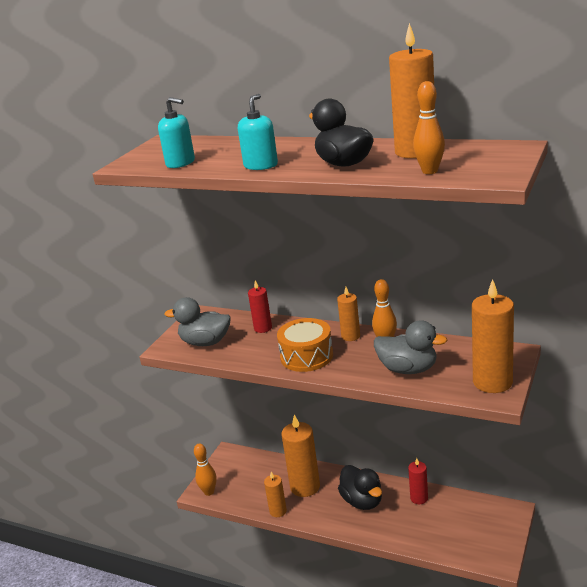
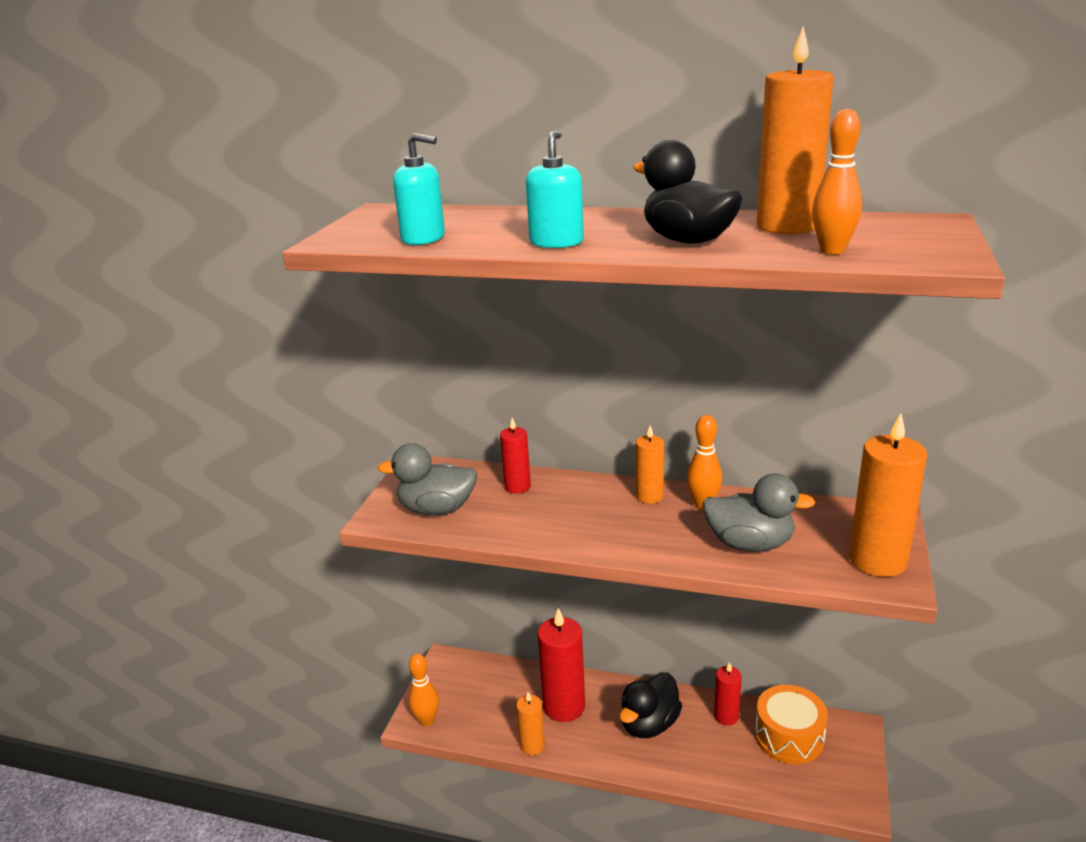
camera: 10 degrees left, 0 degrees up
(305, 487) = (564, 706): orange candle -> red candle
(306, 356) = (595, 527): orange drum -> orange drum (789, 736)
(362, 501) = (649, 724): black duck -> black duck turned 75 degrees clockwise

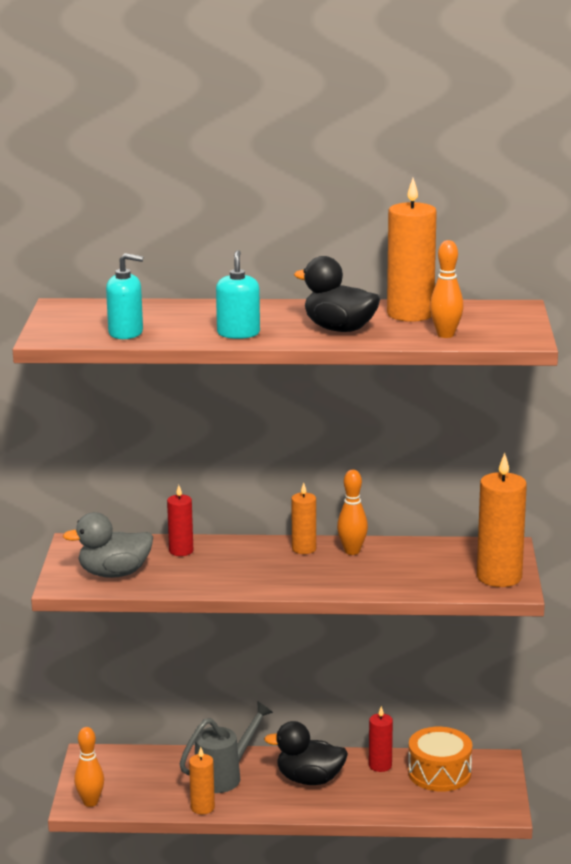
camera: 15 degrees left, 5 degrees down
(564, 706) = (224, 776): red candle -> grey watering can
(649, 724) = (309, 779): black duck -> black duck turned 75 degrees clockwise
(749, 544) = (397, 575): grey duck -> none

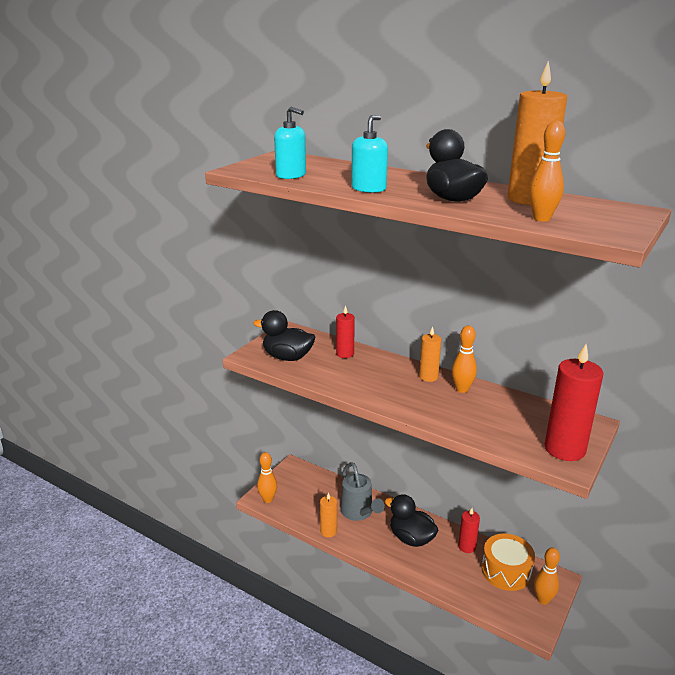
camera: 30 degrees right, 5 degrees up
(114, 573) = (287, 357): grey duck -> black duck
(224, 776) = (359, 513): grey watering can -> grey watering can turned 75 degrees clockwise
(495, 785) = (543, 599): none -> orange bowling pin
(499, 577) = (564, 449): orange candle -> red candle

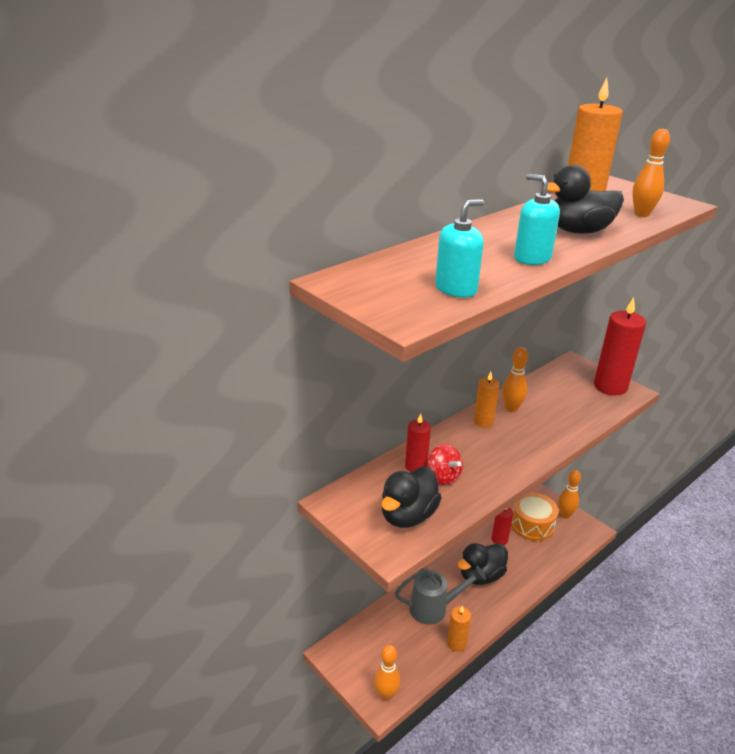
camera: 75 degrees left, 5 degrees up
(339, 366) = (443, 476): none -> red spinning top

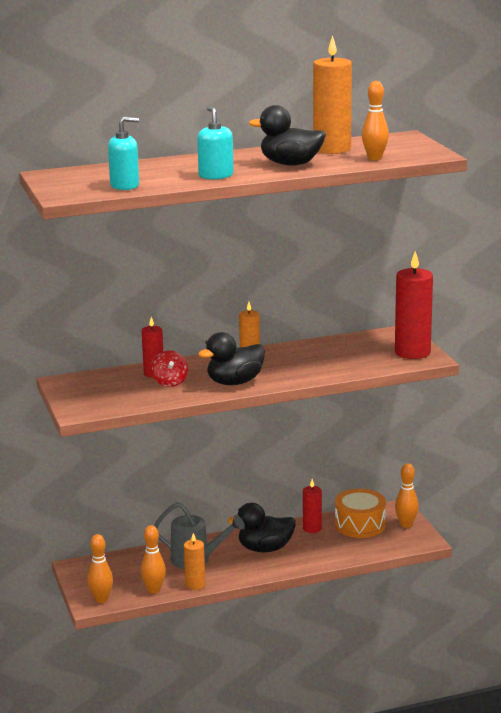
camera: 25 degrees right, 10 degrees down
(408, 516) = (113, 397): black duck -> black duck (234, 382)
(511, 408) = (288, 353): orange bowling pin -> orange bowling pin (154, 590)

